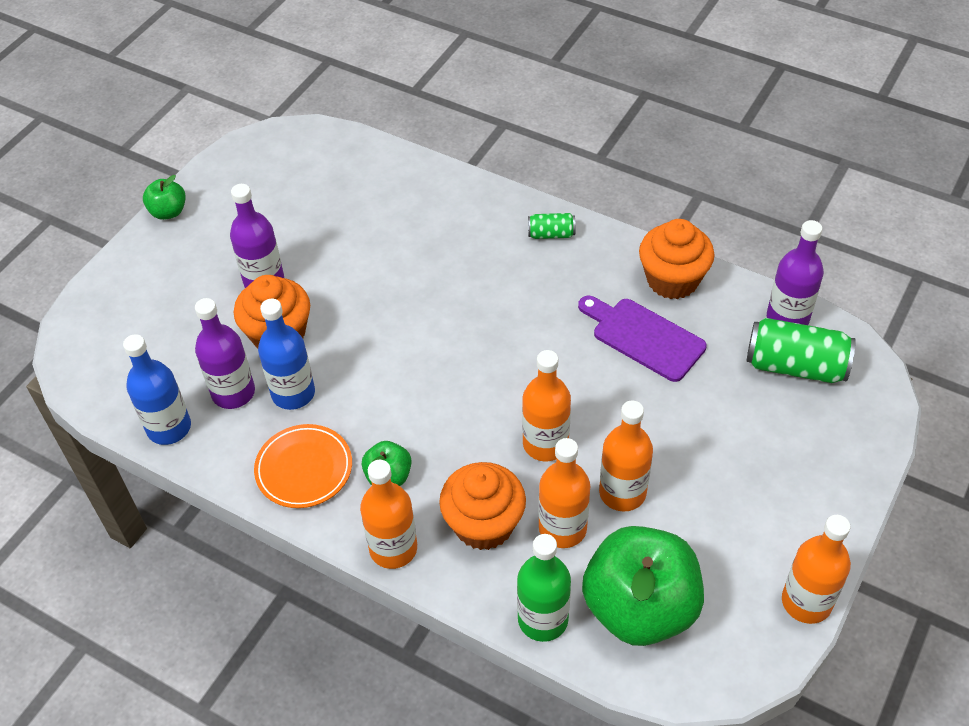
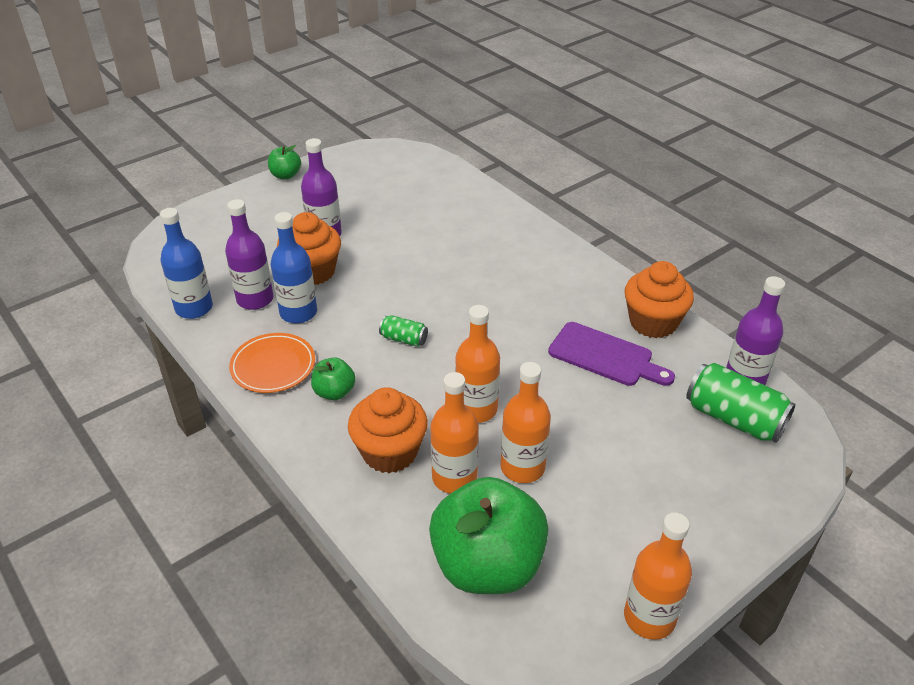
camera: 20 degrees right, 10 degrees down
(393, 548) = (305, 445): orange bottle -> none
(543, 619) = (396, 543): green bottle -> none
(551, 234) = (566, 263): green can -> green can (404, 339)
(643, 337) = (605, 356): purple cutting board -> purple cutting board turned 150 degrees clockwise

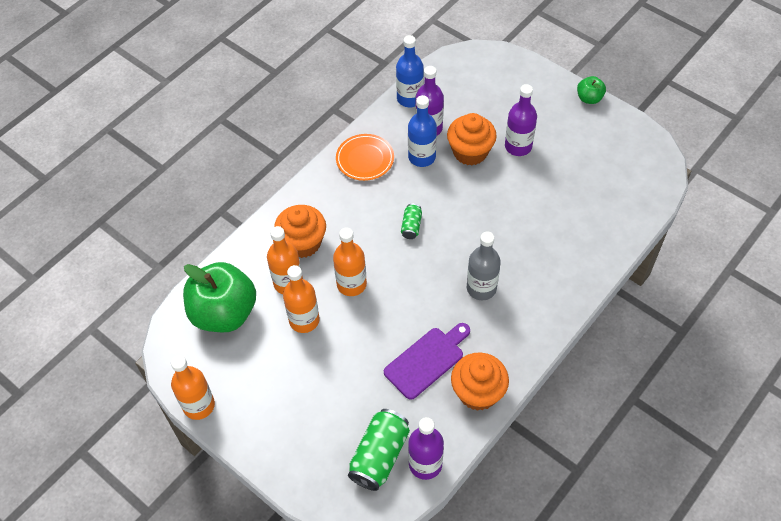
camera: 80 degrees right, 15 degrees up
(334, 392) = (349, 199): green apple -> none
(514, 296) = (481, 288): none -> grey bottle
(605, 356) = (427, 360): purple cutting board -> purple cutting board turned 150 degrees counterclockwise

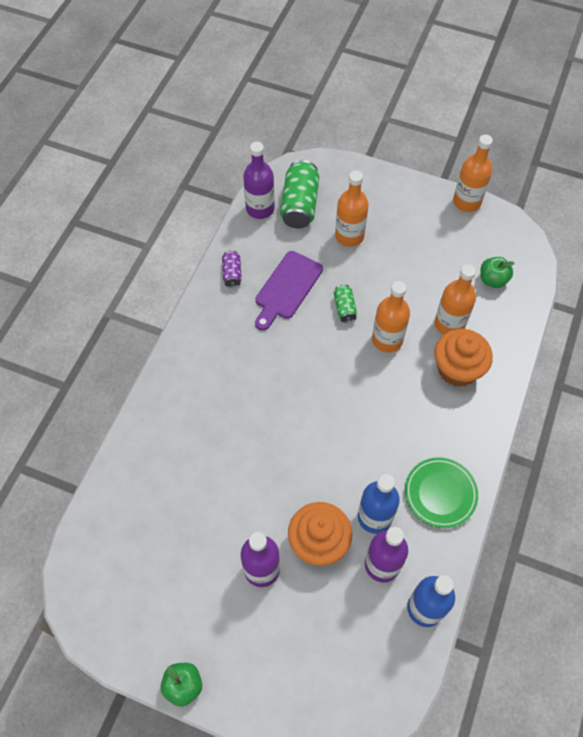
camera: 160 degrees right, 5 degrees up
(224, 313) = (493, 280): green apple -> green apple, size x0.46
(304, 320) = (415, 293): orange bottle -> orange bottle (349, 236)
(365, 159) = (440, 493): orange plate -> green plate
(411, 226) = (352, 421): green can -> green can (344, 308)
(478, 392) = (232, 273): orange cupcake -> purple can
(481, 288) = (256, 371): grey bottle -> none

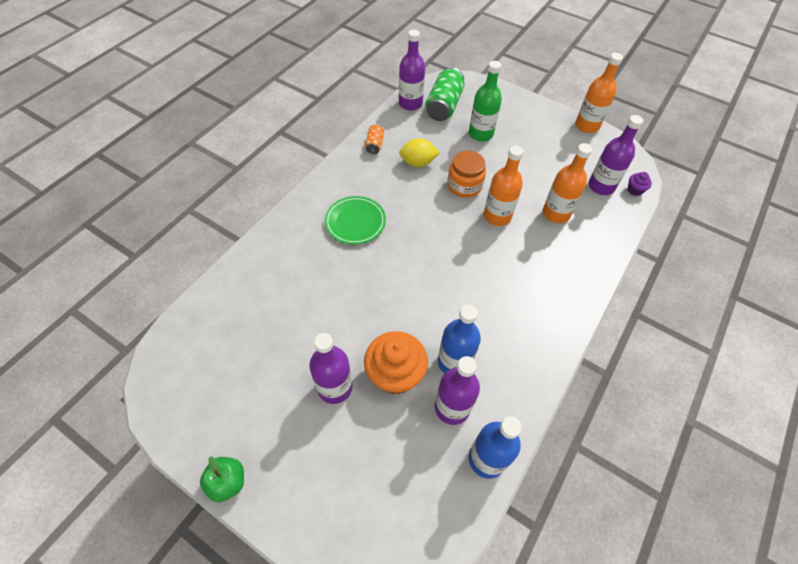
camera: 10 degrees right, 5 degrees down
(232, 273) = (374, 145): purple can -> orange can
(286, 288) = (418, 163): purple cutting board -> yellow lemon
(344, 308) = (464, 185): green can -> orange jar
(349, 236) = (480, 134): orange bottle -> green bottle
(440, 493) = (522, 353): green plate -> green plate (355, 222)
(457, 369) = (557, 251): orange cupcake -> none
(493, 280) = (601, 186): green apple -> purple bottle
(529, 277) = (635, 190): none -> purple cupcake

